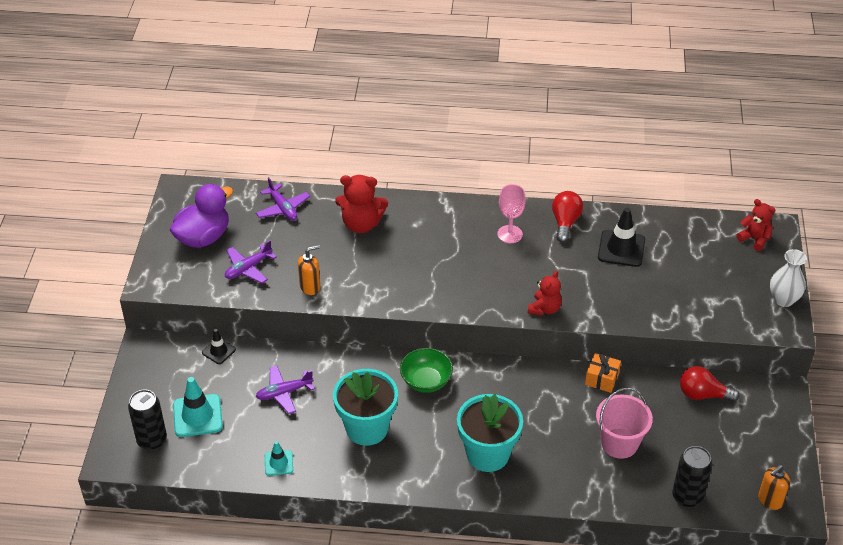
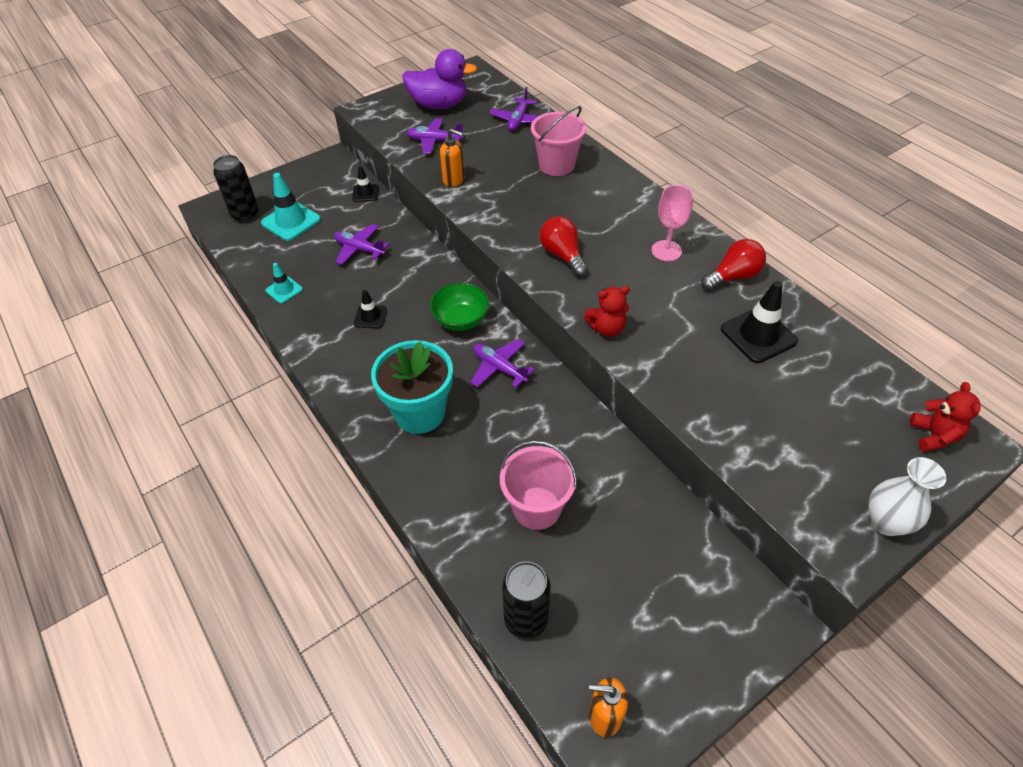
camera: 50 degrees right, 5 degrees up
(361, 224) = (556, 165): red teddy bear -> pink bucket
(367, 428) = (370, 317): turquoise flower pot -> black traffic cone
(492, 389) = (499, 368): none -> purple plane
(602, 379) = (603, 440): orange gift -> none
(702, 394) = (682, 541): red light bulb -> red light bulb (562, 255)

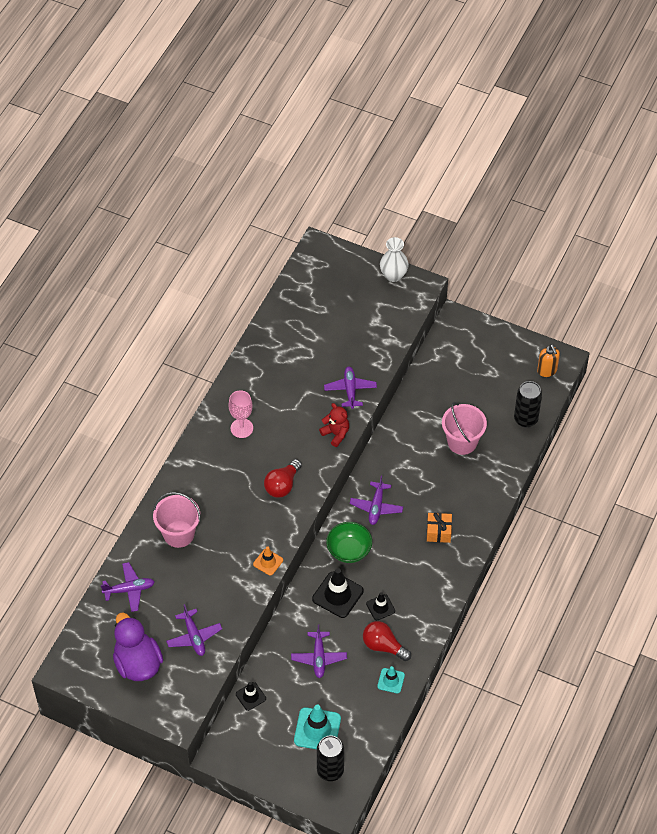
camera: 120 degrees left, 5 degrees up
(420, 413) = (438, 532): turquoise flower pot -> orange gift
(454, 180) = (238, 594): orange soap dispenser -> none
(473, 211) = (268, 562): none -> orange traffic cone
(671, 371) = (350, 390): none -> purple plane
(733, 276) = (246, 384): red light bulb -> red light bulb (383, 646)
(758, 335) = (293, 357): black traffic cone -> black traffic cone (337, 595)
(933, 435) = (323, 265): red teddy bear -> none

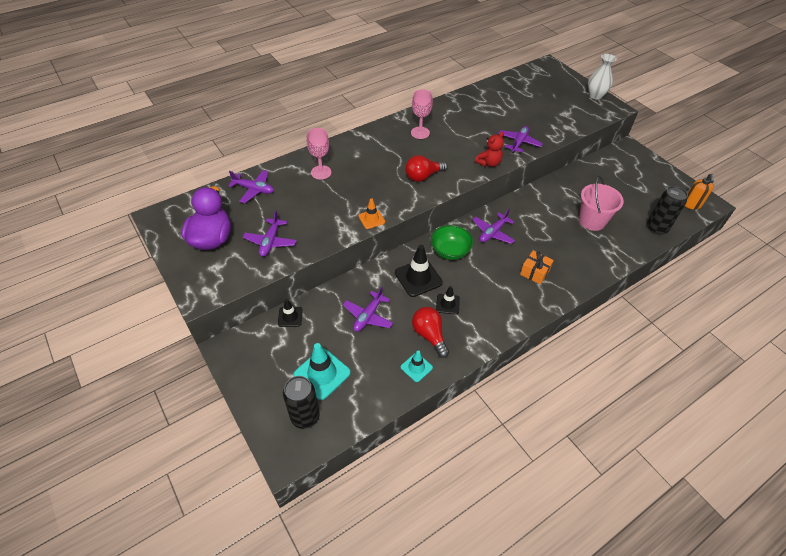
camera: 30 degrees right, 5 degrees down
(178, 534) = (321, 172): pink bucket -> pink goblet
(336, 434) = (489, 163): red teddy bear -> red teddy bear turned 60 degrees clockwise

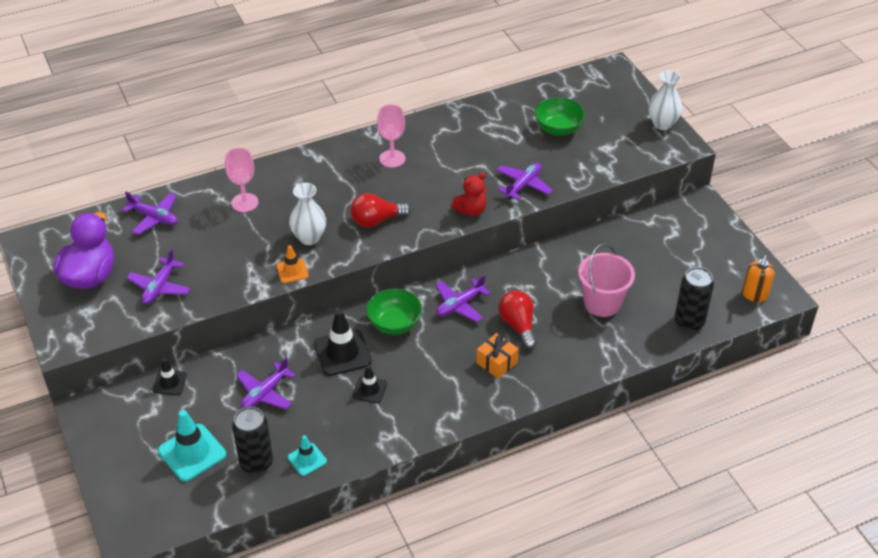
camera: 10 degrees right, 5 degrees down
(305, 417) = (161, 497): black can -> black can (256, 463)
(377, 193) = (309, 238): none -> white vase
(429, 335) = (334, 424): red light bulb -> red light bulb (518, 325)
(527, 104) = (558, 128): none -> green bowl

